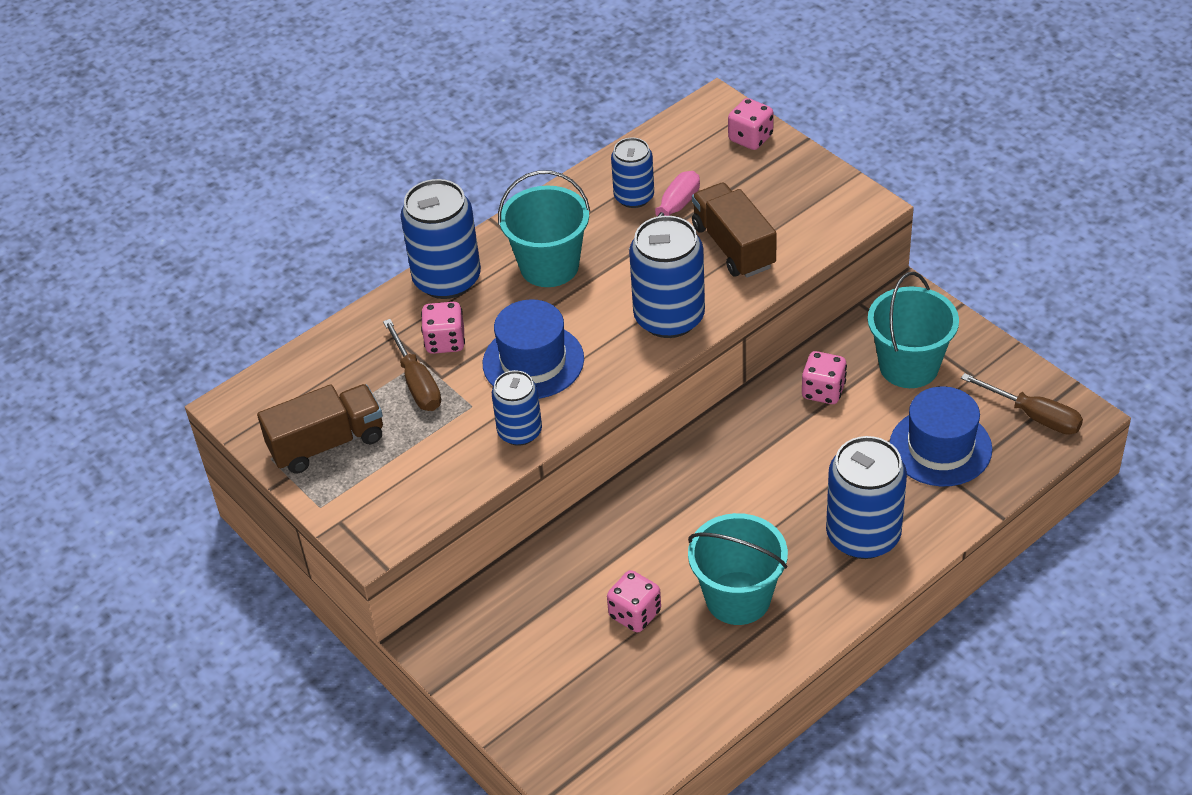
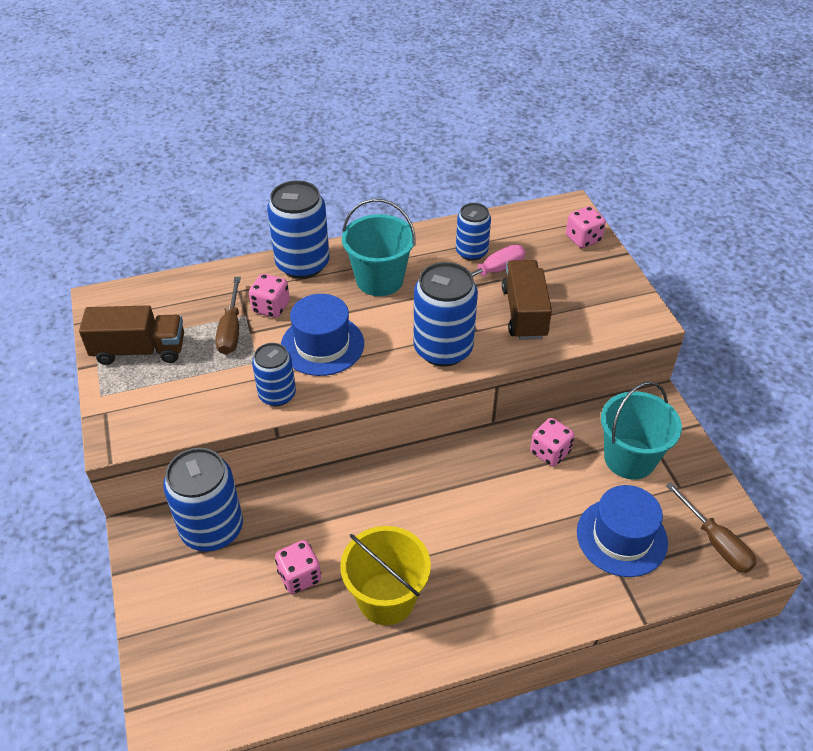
camera: 20 degrees right, 0 degrees up
(738, 598) = (386, 598): turquoise bucket -> yellow bucket
(863, 535) = (517, 587): blue can -> blue can (212, 529)

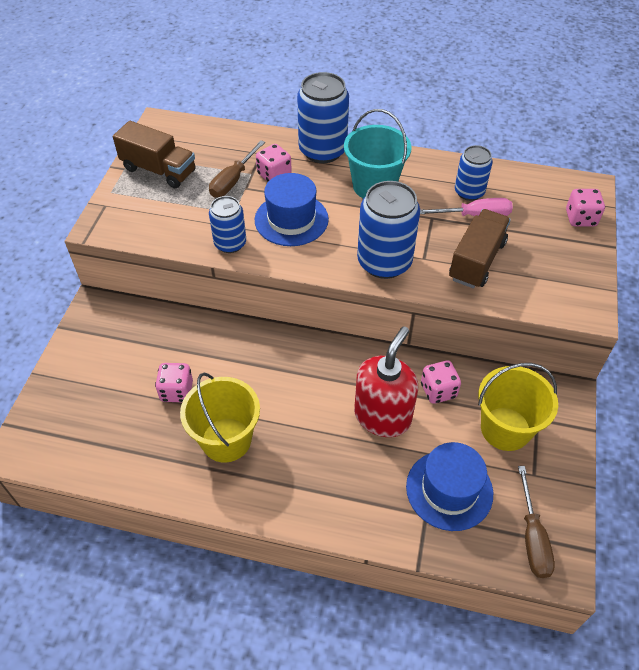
camera: 30 degrees right, 5 degrees up
(212, 529) = (142, 327): blue can -> none
(518, 500) = (382, 416): none -> red soap dispenser
(629, 458) = (505, 429): turquoise bucket -> yellow bucket

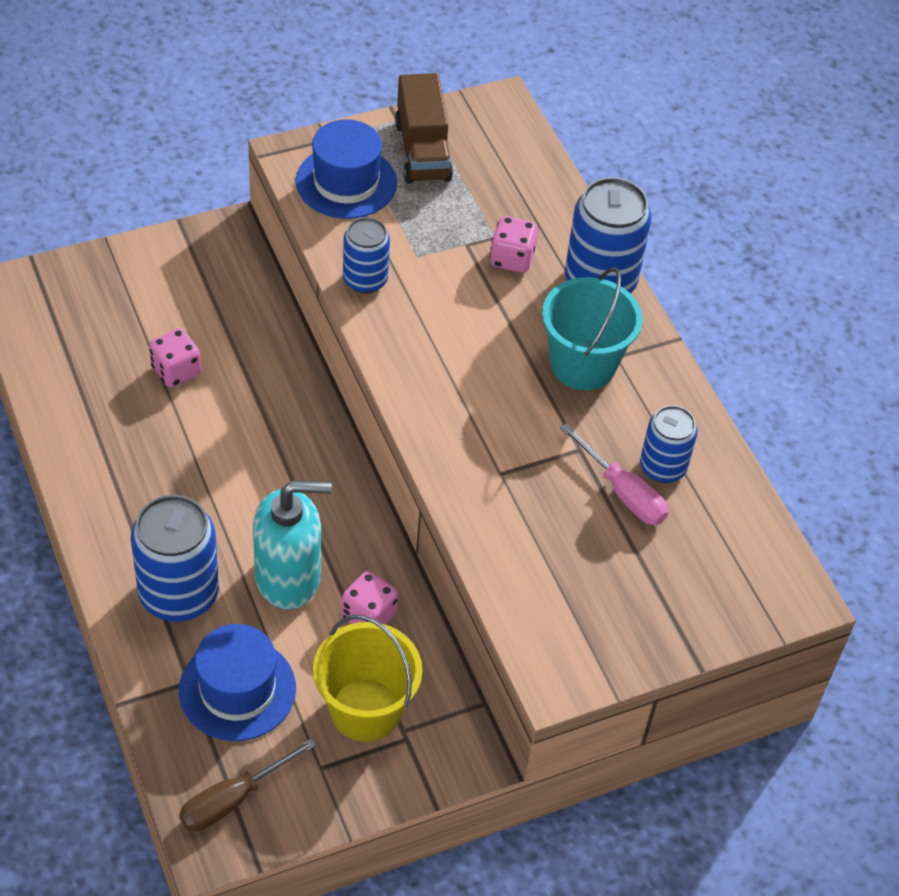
camera: 50 degrees right, 0 degrees up
(226, 440) = (149, 450): yellow bucket -> none
(233, 180) = (467, 226): brown screwdriver -> none
(291, 219) = (452, 314): blue hat -> blue hat (346, 182)
(382, 416) = (288, 577): red soap dispenser -> turquoise soap dispenser
(384, 262) = (460, 437): blue can -> blue can (179, 594)
(476, 261) = (542, 528): brown truck -> none
(580, 218) = (723, 611): pink dice -> none

